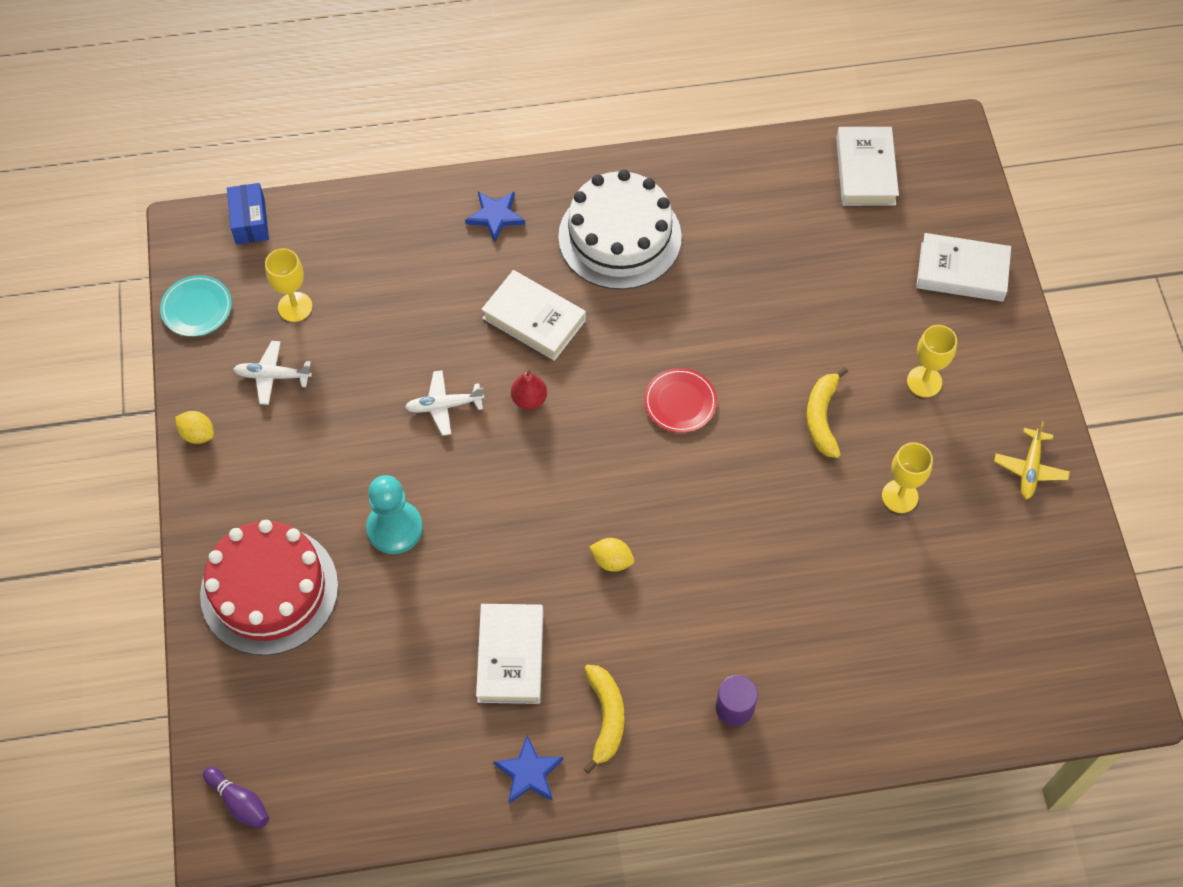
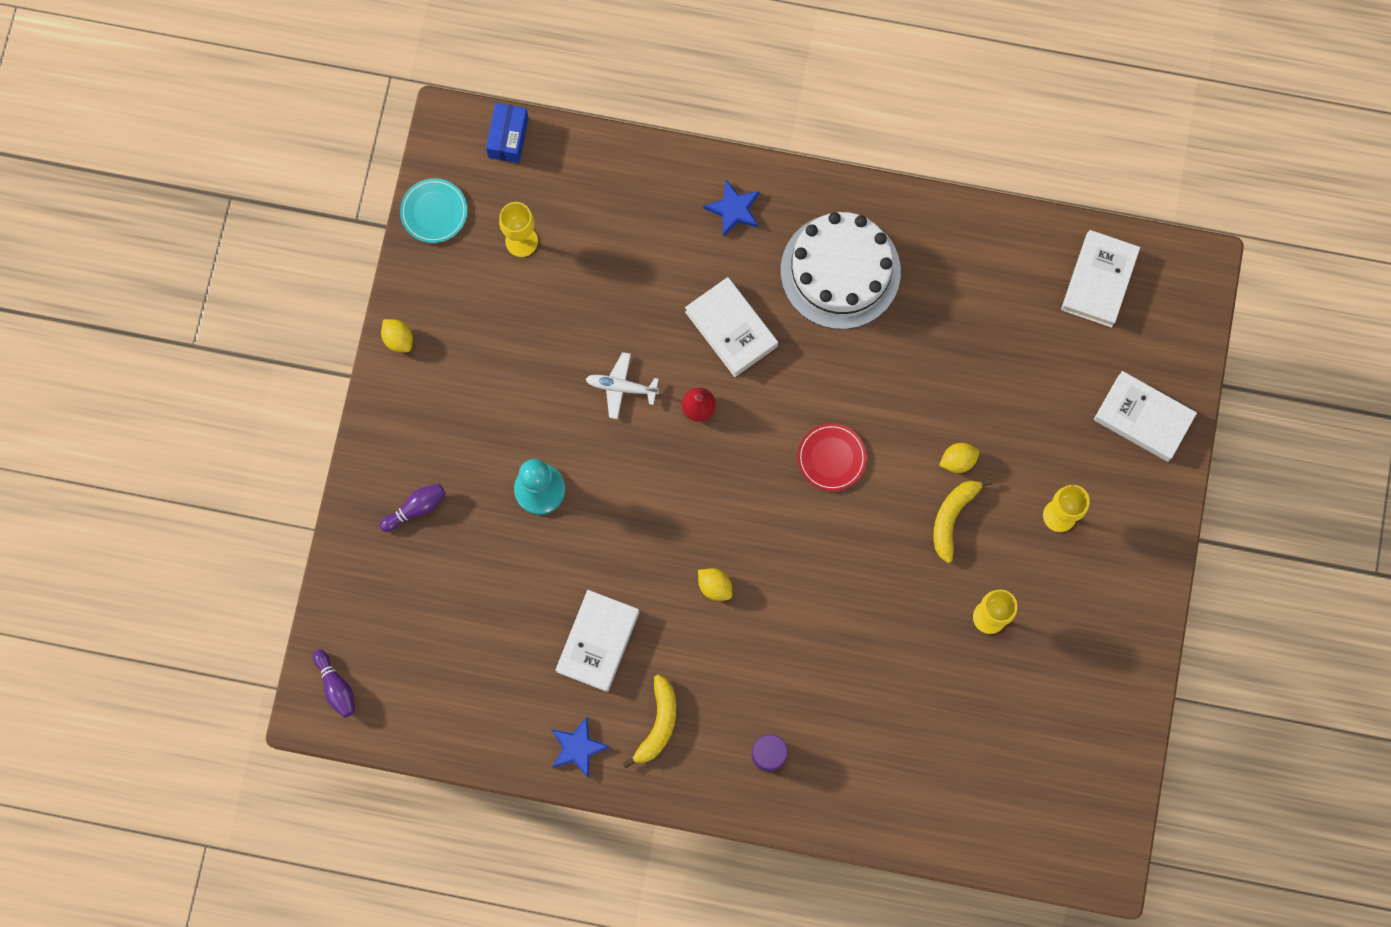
camera: 20 degrees right, 15 degrees up
(269, 590) = (416, 509): red cake -> purple bowling pin
(272, 376) = (480, 304): white plane -> none
(804, 365) = (958, 460): none -> yellow lemon
(1030, 469) = (1117, 632): yellow plane -> none

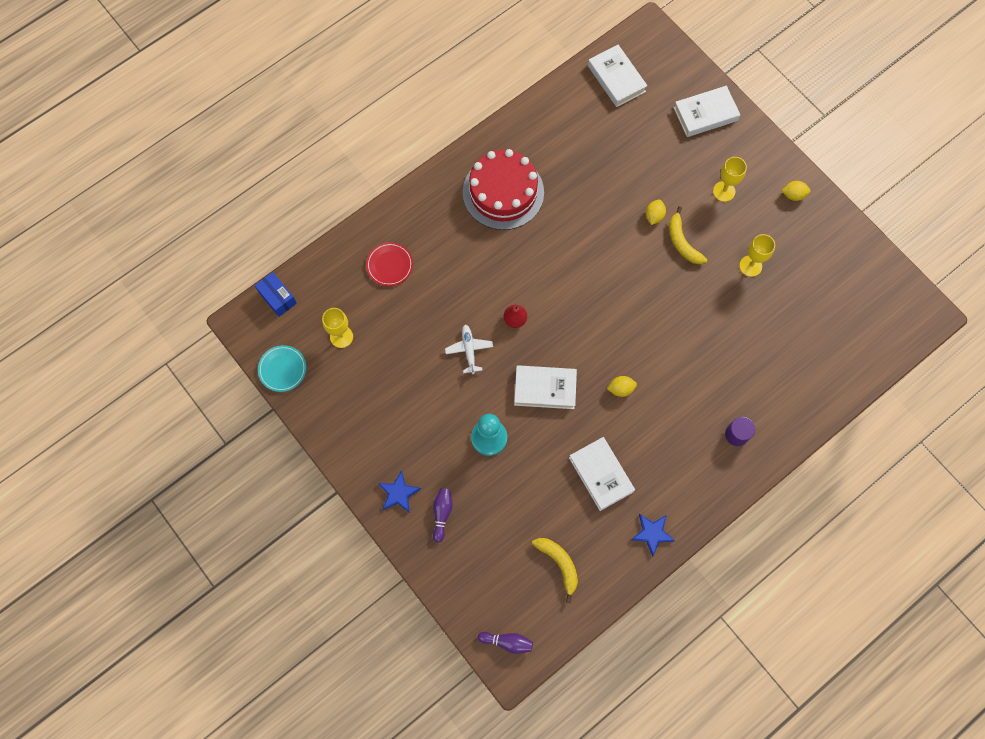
camera: 50 degrees left, 5 degrees down
(398, 339) = (337, 446): yellow lemon -> yellow lemon (793, 195)
(621, 387) = (469, 350): white plane -> white plane turned 120 degrees clockwise
(658, 724) = (673, 479): yellow banana -> yellow banana (559, 564)
(731, 329) = (486, 269): white book -> white book (545, 388)
(734, 209) = (422, 217): blue star -> blue star (398, 493)
(831, 458) = (600, 275): red plate -> red plate (389, 265)
(840, 271) = (503, 192): white cake -> red cake

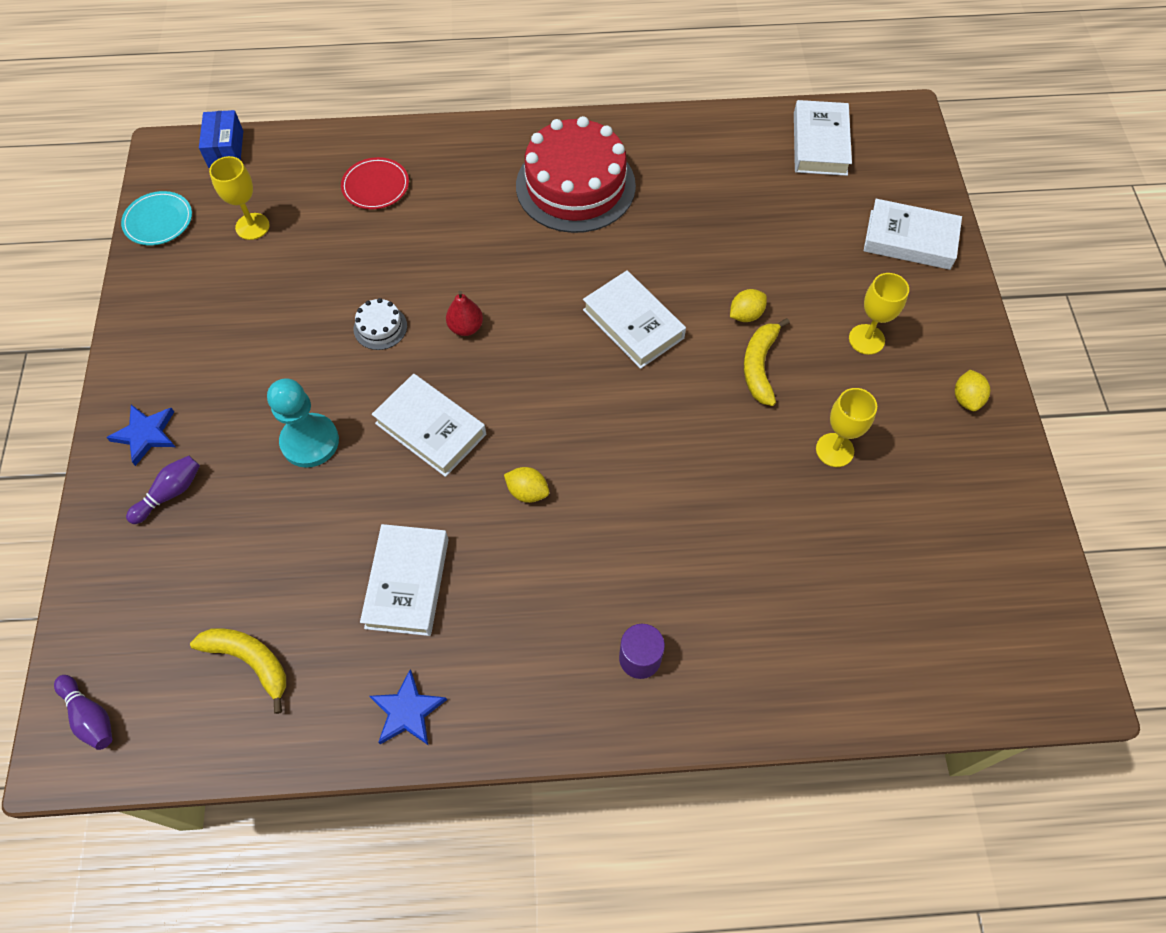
camera: 35 degrees right, 10 degrees down
(469, 350) = (380, 327): white plane -> white cake
(559, 564) = (250, 661): yellow banana -> yellow banana turned 60 degrees counterclockwise
(600, 259) = (633, 324): none -> white book
(793, 195) = (966, 399): yellow lemon -> yellow lemon turned 60 degrees clockwise

